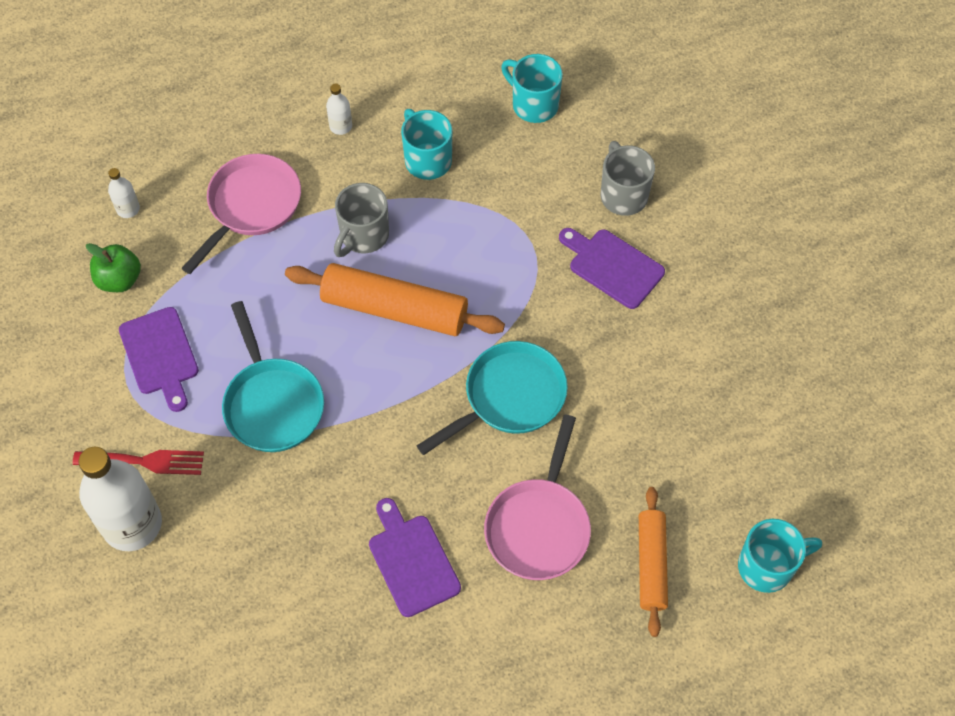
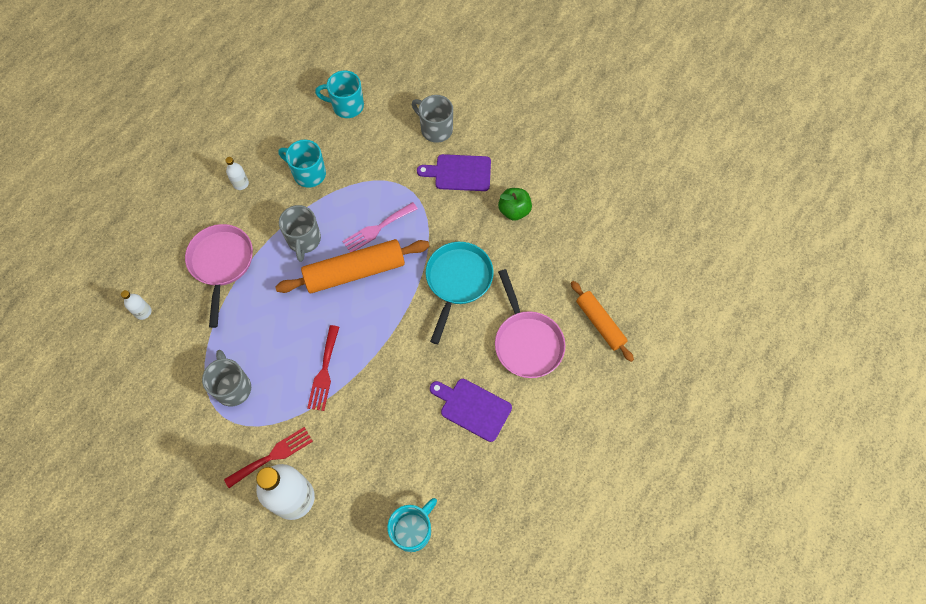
camera: 35 degrees left, 5 degrees up
(119, 280) = (171, 358): green apple -> green apple (514, 211)
(160, 355) = (233, 387): purple cutting board -> grey mug
(272, 403) = (324, 372): turquoise pan -> red fork
(459, 274) = (377, 228): none -> pink fork
(767, 566) = (658, 285): turquoise mug -> turquoise mug (413, 530)

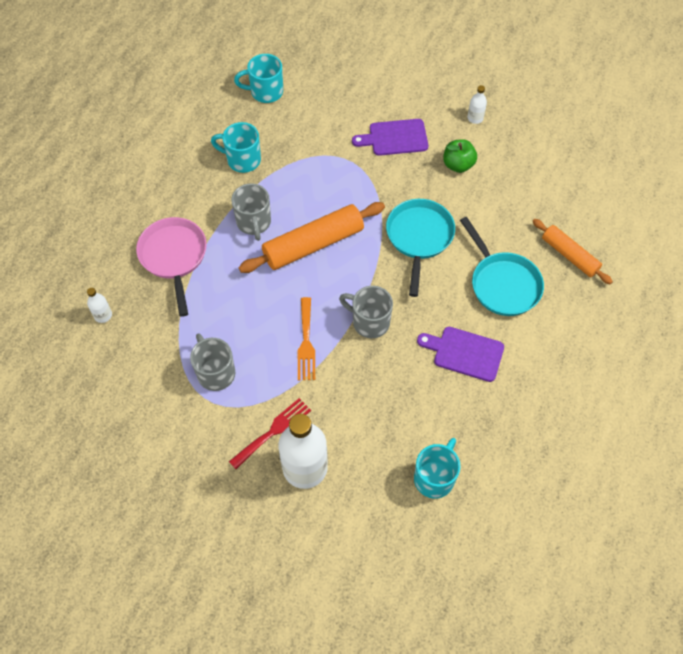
camera: 10 degrees left, 5 degrees down
(241, 183) = (175, 179): white bottle -> white bottle (475, 118)
(324, 372) = (306, 343): red fork -> orange fork
(377, 228) = (325, 201): pink fork -> none
(435, 129) = (360, 101): grey mug -> grey mug (369, 322)
(527, 342) = (502, 284): pink pan -> turquoise pan

